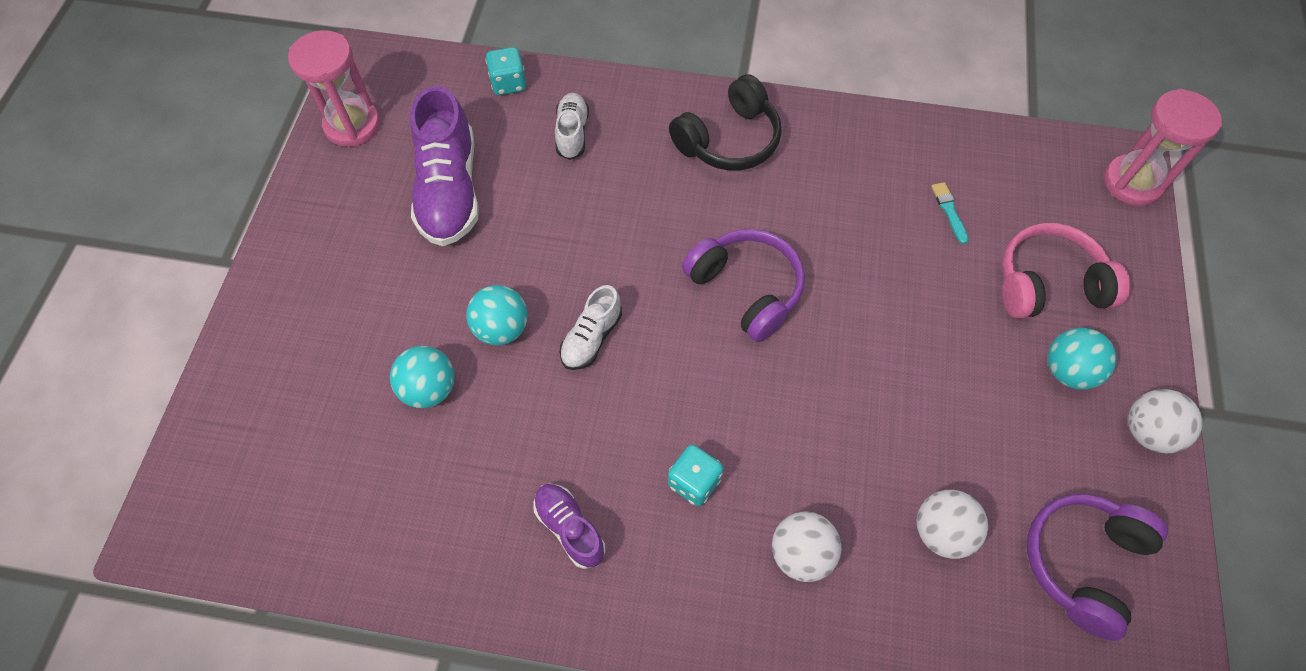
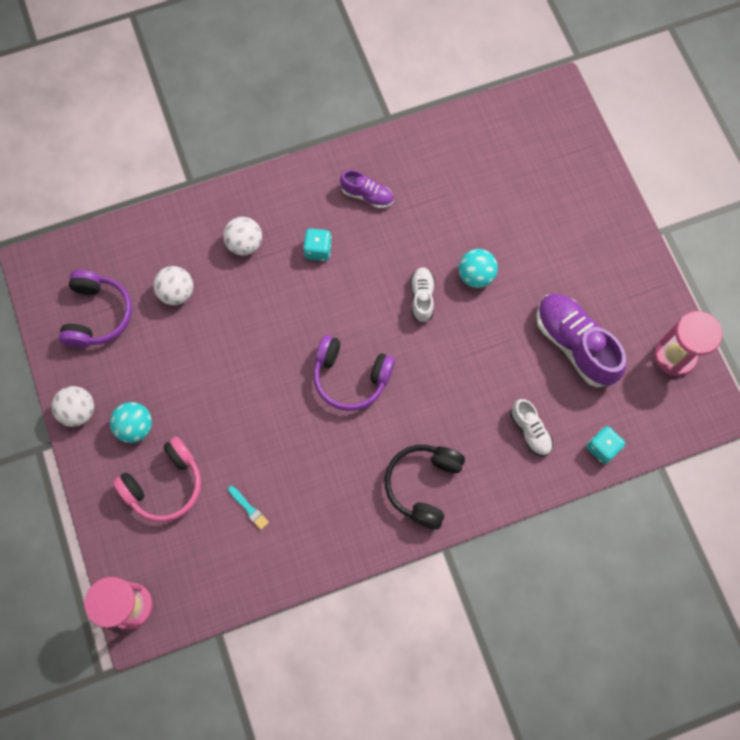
camera: 150 degrees right, 10 degrees up
(429, 389) = (489, 222): turquoise ball -> none

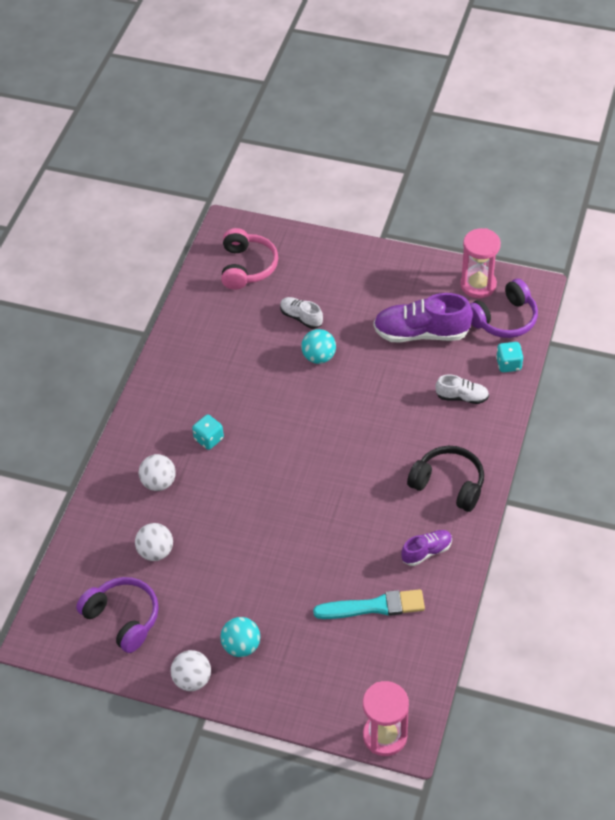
camera: 50 degrees left, 20 degrees down
(165, 485) = (307, 653): pink headphones -> pink headphones (247, 267)
(249, 508) = (373, 606): turquoise brush -> turquoise brush, size x2.15
(351, 377) = (328, 479): purple headphones -> purple headphones (504, 319)
(367, 195) = (195, 383): purple shoe -> purple shoe (426, 552)
(422, 297) = (306, 398): white shoe -> white shoe (301, 317)
(423, 485) = (448, 484): black headphones -> black headphones turned 150 degrees clockwise

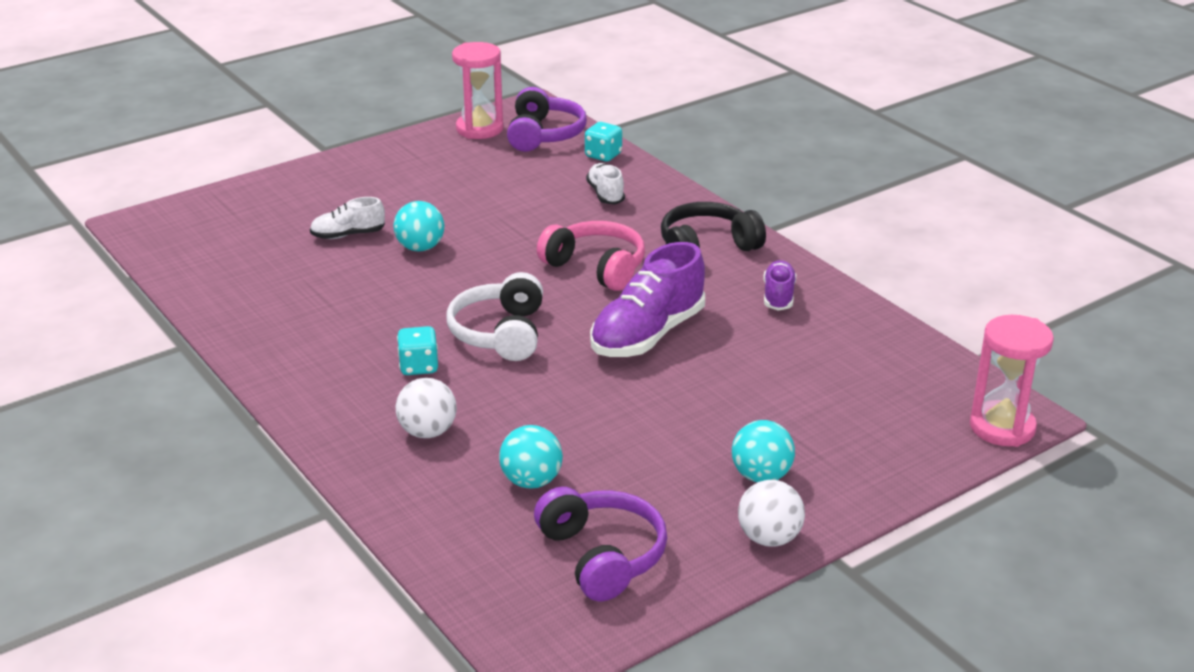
camera: 55 degrees left, 20 degrees down
(123, 618) = (602, 556): purple headphones -> purple headphones turned 75 degrees clockwise
(156, 551) = (531, 481): white ball -> turquoise ball
(247, 267) = (216, 236): pink headphones -> pink headphones (596, 267)
(269, 451) = (500, 333): none -> white headphones
(373, 606) = (812, 359): turquoise brush -> none
(421, 333) = (488, 180): purple shoe -> purple shoe (647, 335)
(462, 397) = (605, 194): white shoe -> white shoe turned 60 degrees counterclockwise

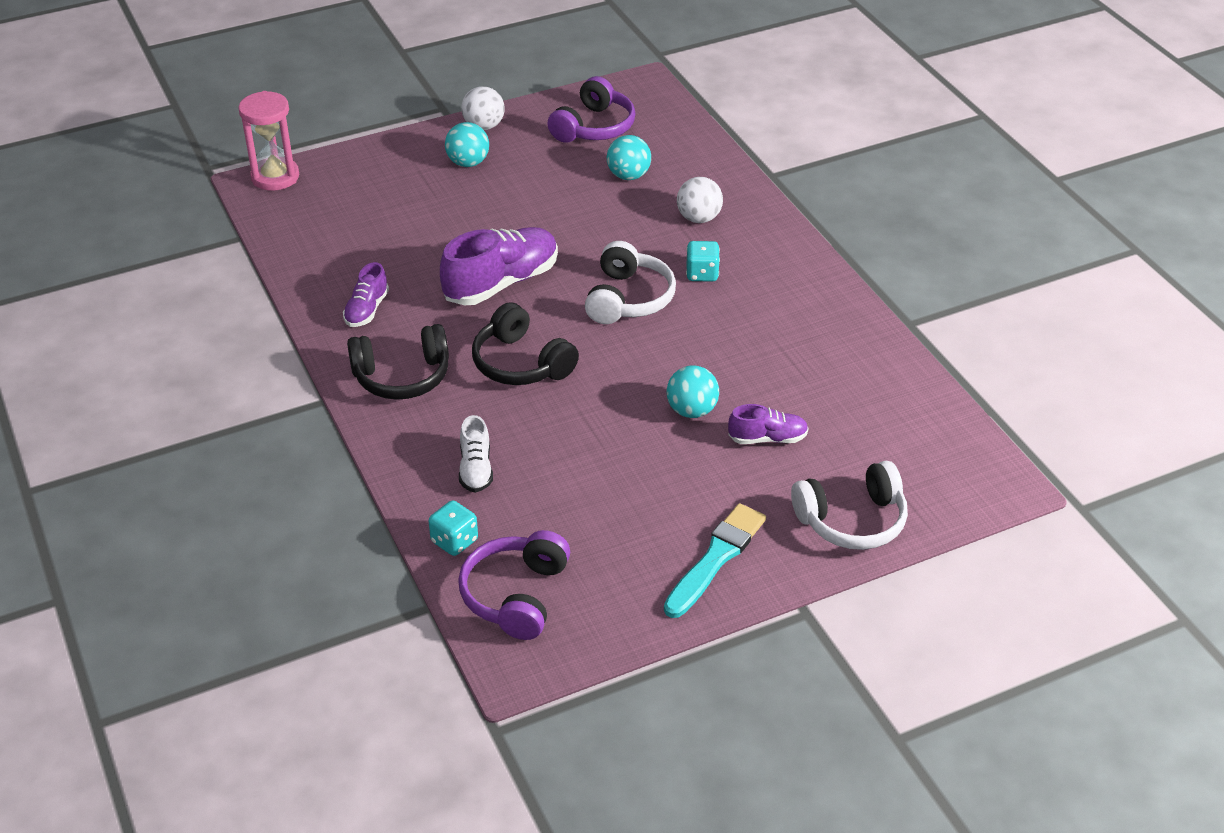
camera: 170 degrees left, 10 degrees up
(279, 192) = (852, 520): none -> white headphones
(348, 235) = (767, 438): white shoe -> purple shoe
(393, 163) = (715, 558): none -> turquoise brush
(479, 129) = (598, 620): pink hourglass -> none
(596, 267) = (521, 363): pink headphones -> black headphones
(602, 556) = (594, 127): purple headphones -> purple headphones turned 135 degrees counterclockwise

